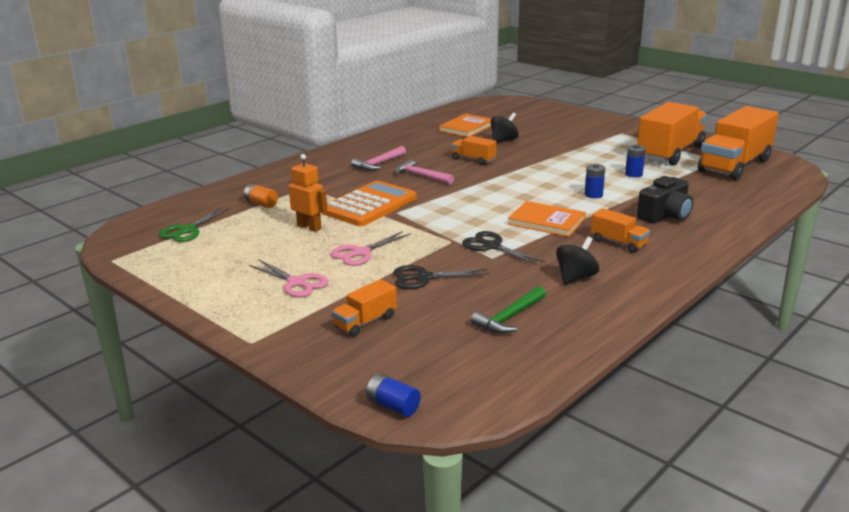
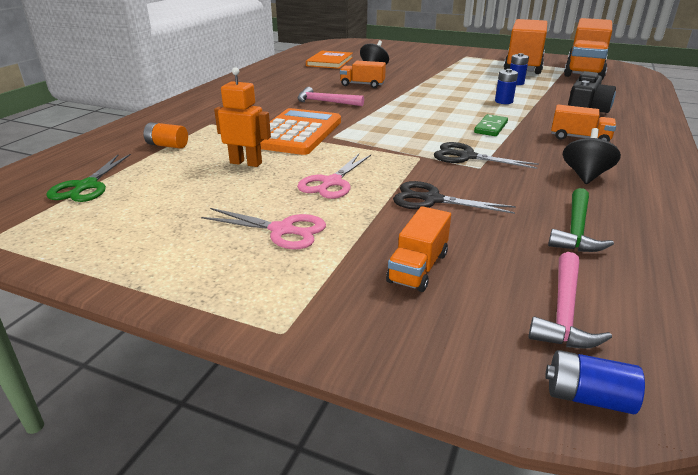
camera: 20 degrees left, 5 degrees up
(379, 164) = (272, 96): pink hammer -> pink hammer (564, 311)
(424, 278) = (432, 200): black scissors -> black scissors turned 45 degrees clockwise
(546, 221) = (491, 127): orange book -> green domino

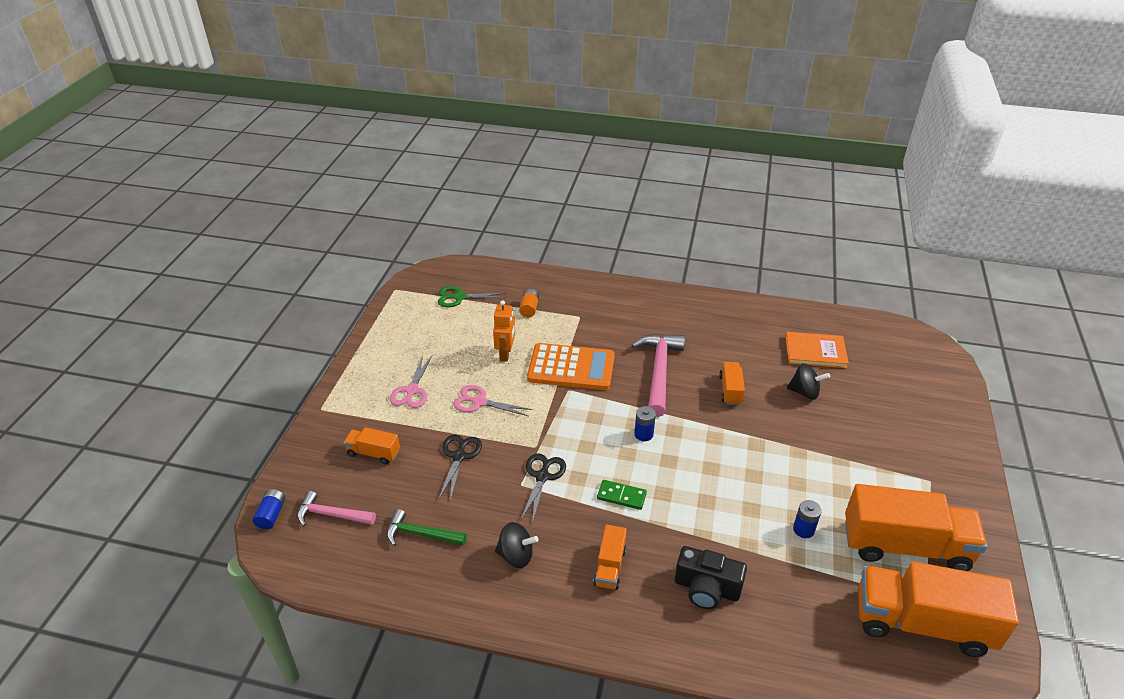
camera: 80 degrees right, 10 degrees up
(325, 102) = (659, 372): pink hammer -> pink hammer, size x1.65
(503, 101) = (715, 512): blue battery -> blue battery (643, 434)

